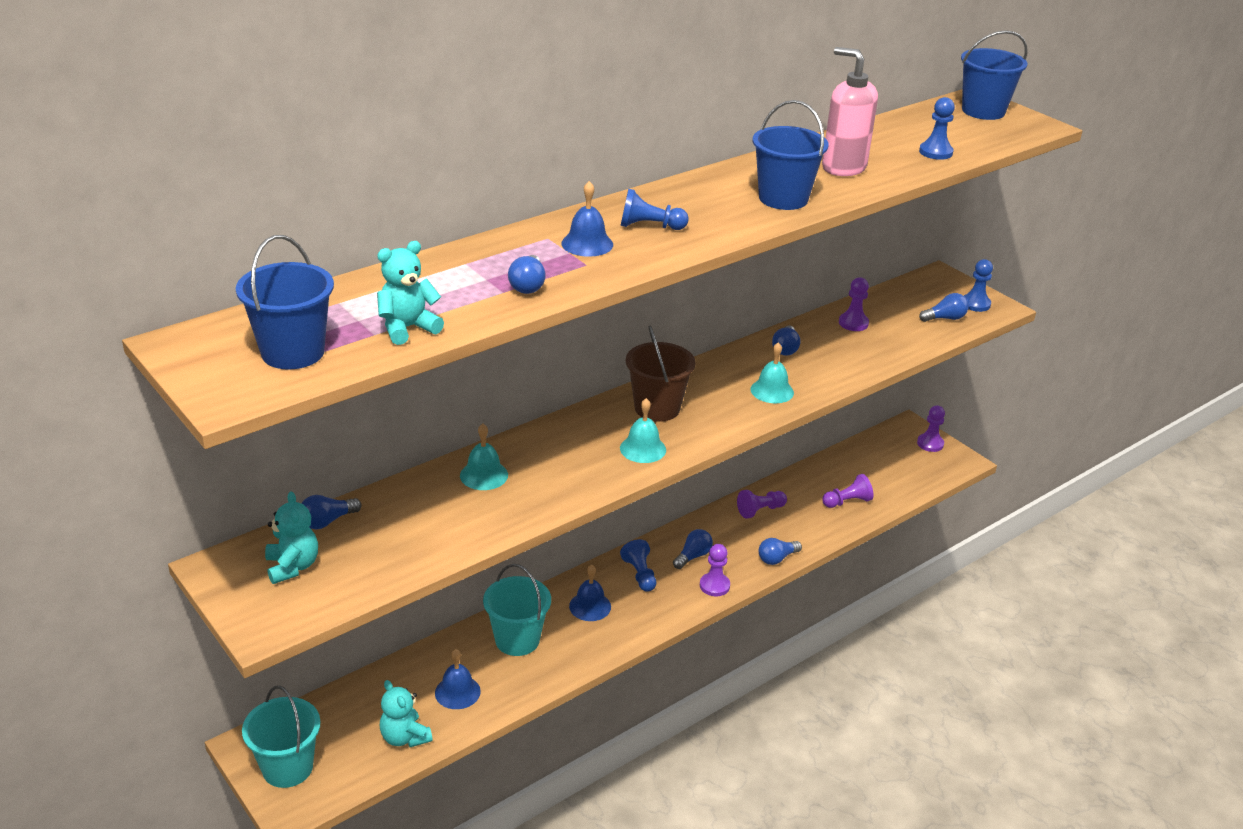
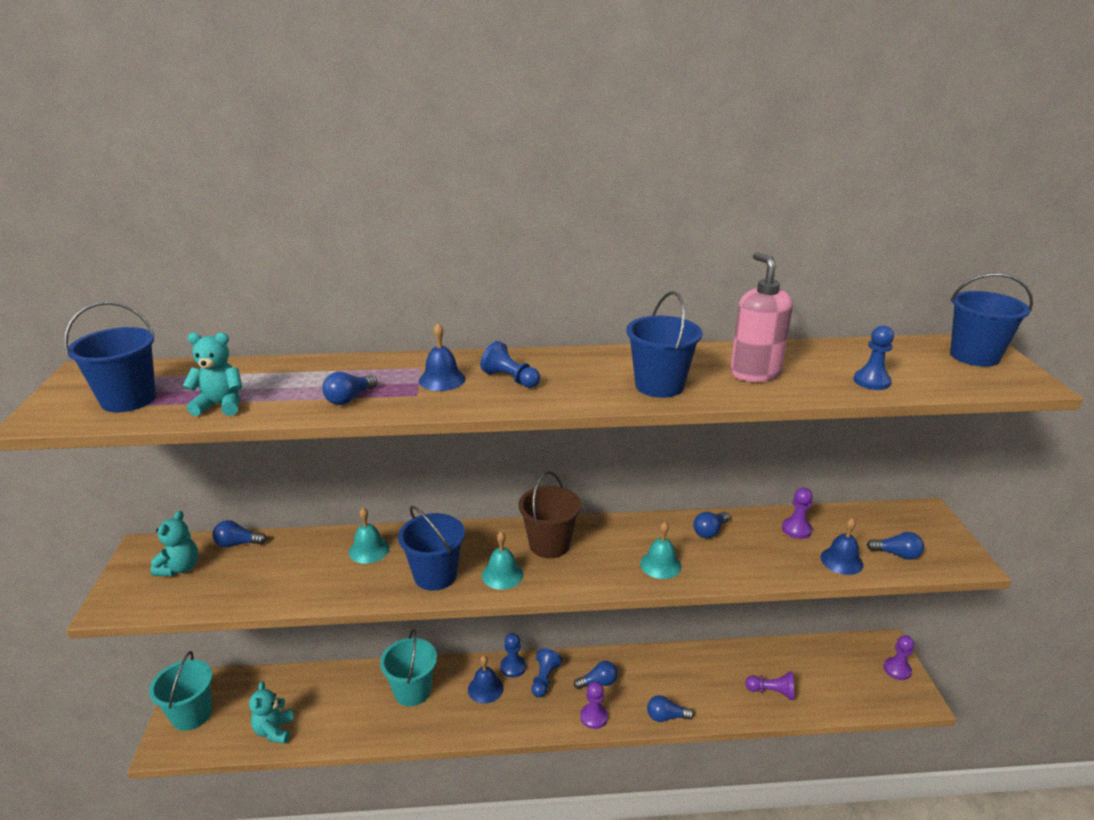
camera: 35 degrees right, 5 degrees down
(457, 692) = (338, 712): blue bell -> blue bell (841, 560)
(580, 472) = (435, 575): none -> blue bucket
(760, 510) = (686, 667): purple pawn -> none
(975, 304) = (944, 551): blue pawn -> blue pawn (513, 667)

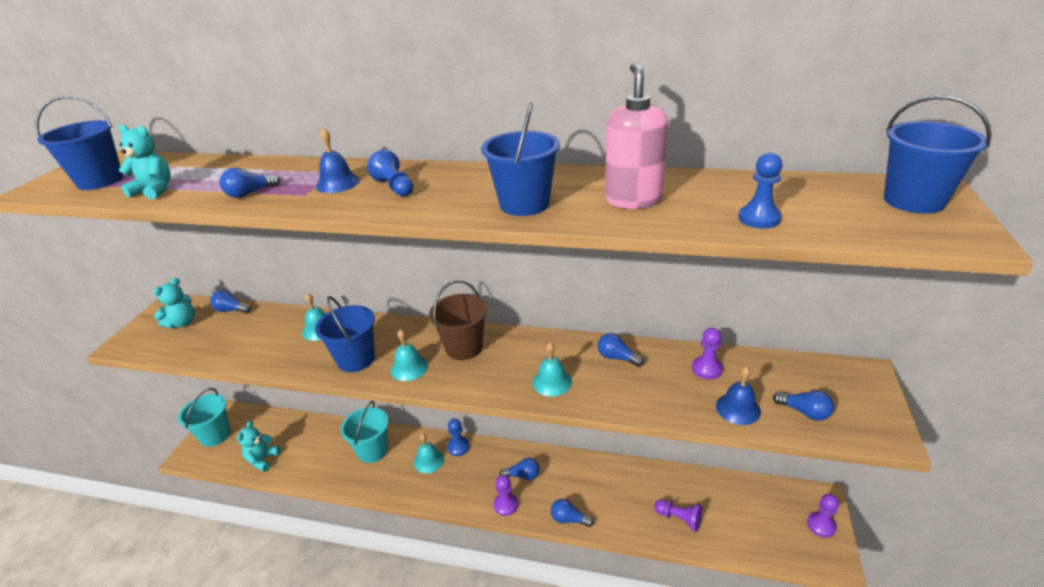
camera: 20 degrees right, 5 degrees up
(485, 688) = (428, 460): blue bell -> turquoise bell
(544, 679) = (479, 463): blue pawn -> none
(710, 531) = (617, 358): blue light bulb -> blue light bulb turned 60 degrees clockwise

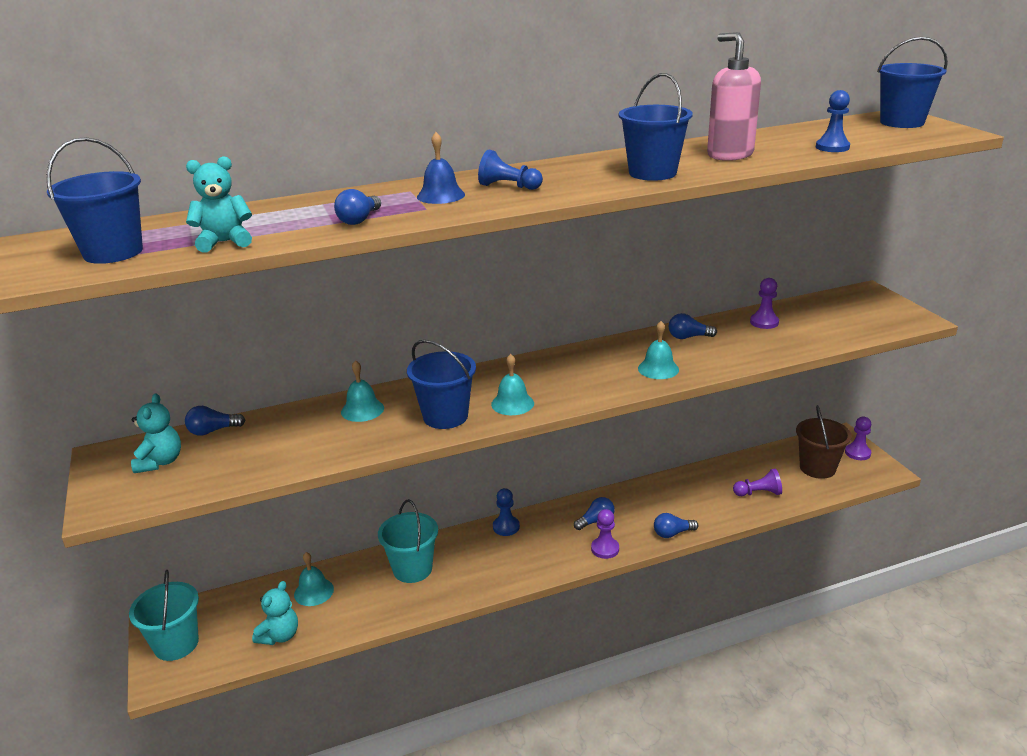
camera: 35 degrees left, 5 degrees down
(262, 460) = (280, 636): turquoise teddy bear -> turquoise teddy bear turned 135 degrees counterclockwise
(428, 460) = (487, 550): turquoise bell -> turquoise bell (314, 591)
(464, 347) = (544, 373): brown bucket -> brown bucket (817, 468)
(738, 408) = (815, 337): blue bell -> none
(804, 412) = (858, 325): blue light bulb -> none

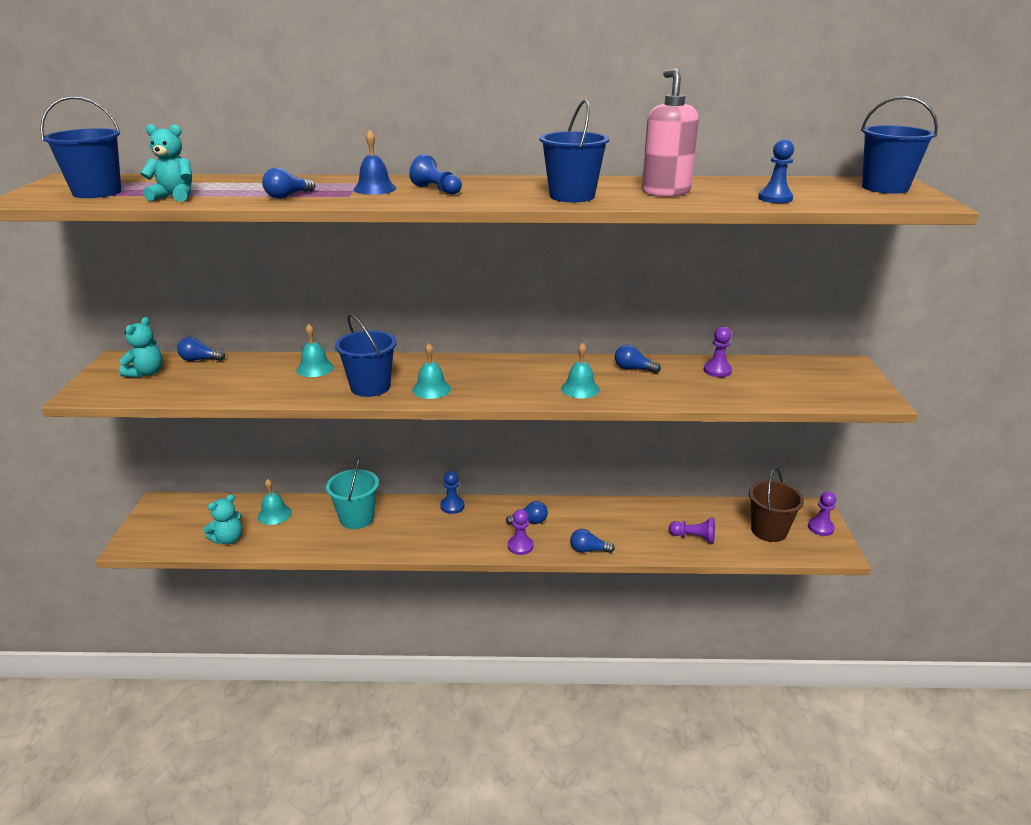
camera: 20 degrees right, 0 degrees up
(176, 644) = (158, 524): turquoise bucket -> none

